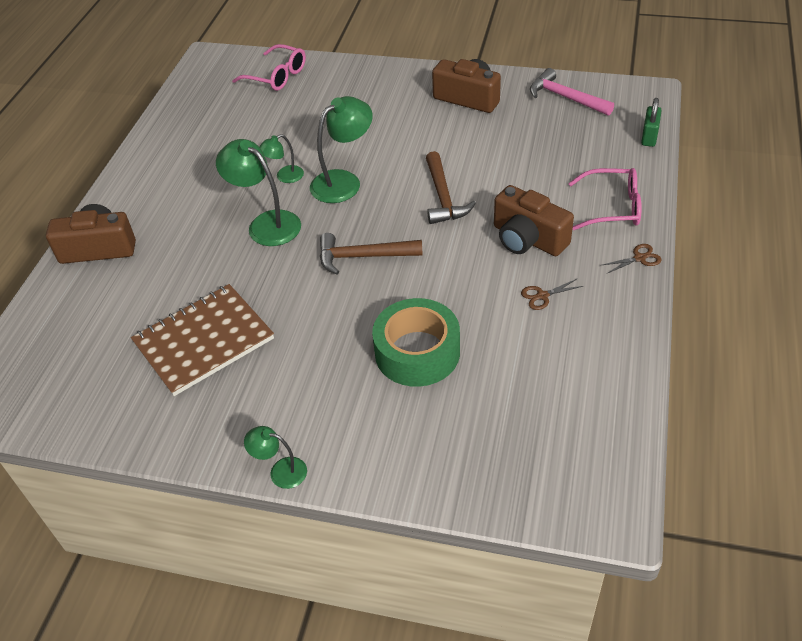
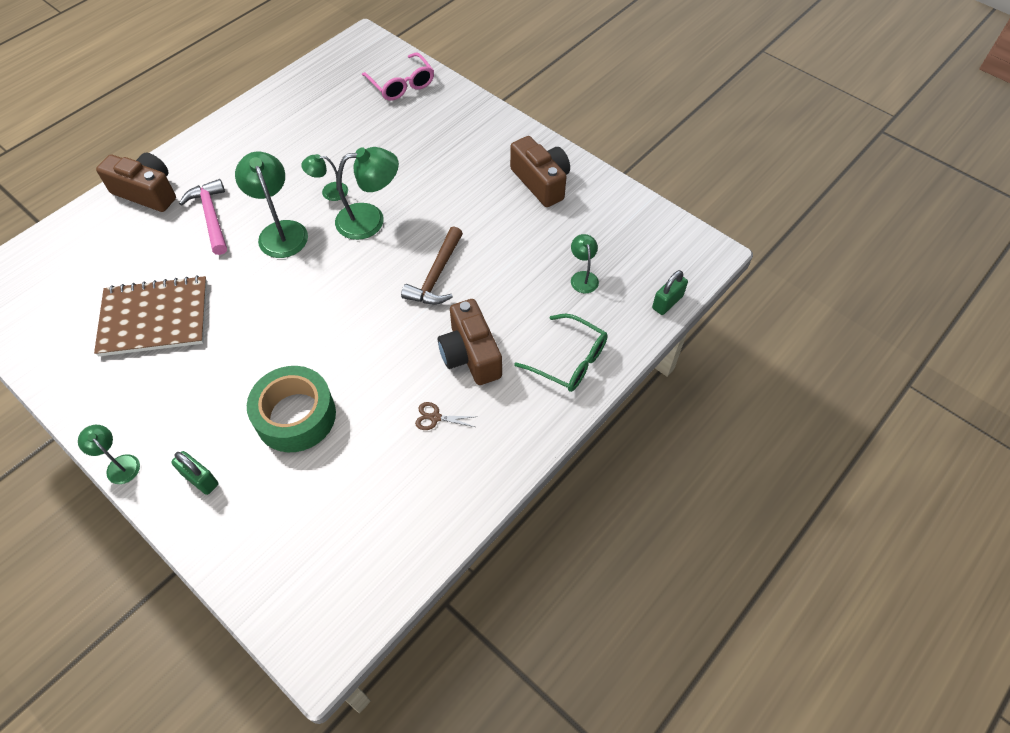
camera: 25 degrees right, 10 degrees up
(362, 257) = (327, 302): brown hammer -> none
(373, 442) = (200, 479): none -> green padlock
(565, 97) = (627, 222): pink hammer -> pink hammer (211, 216)
(567, 147) = (583, 277): none -> green lamp
(612, 207) = (569, 361): pink glasses -> green glasses
(639, 258) = (548, 425): brown scissors -> none

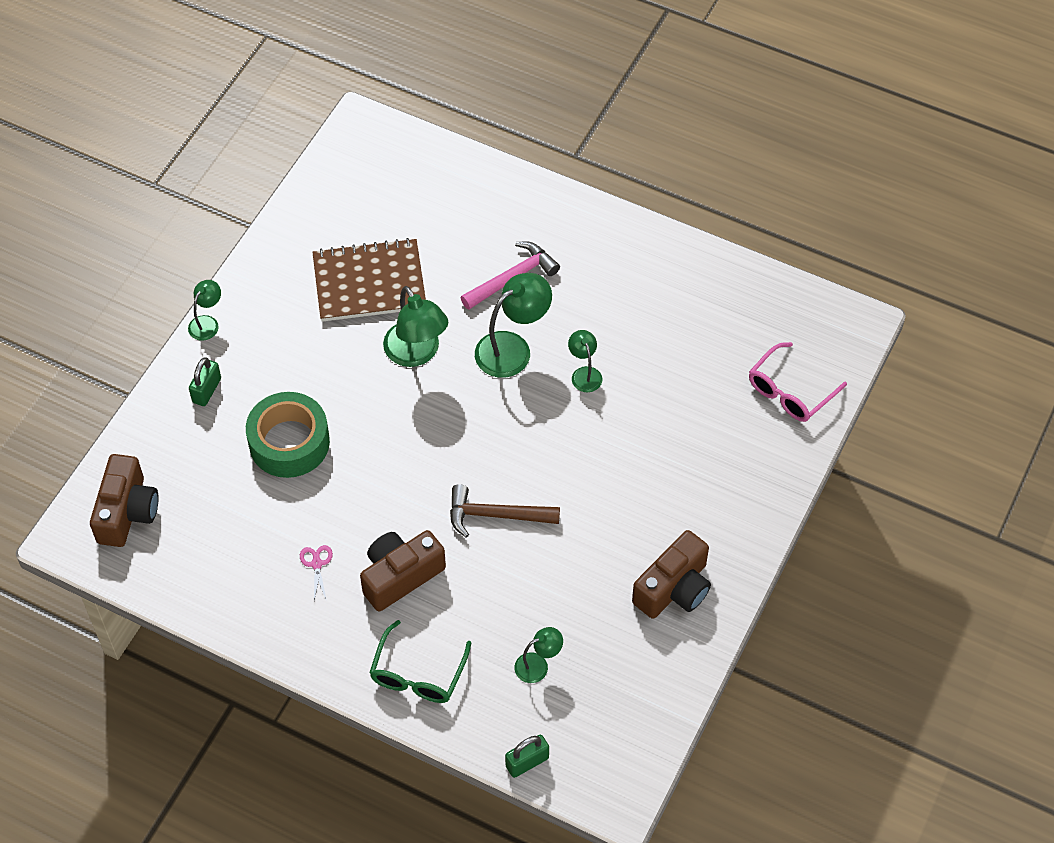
camera: 75 degrees right, 0 degrees up
(147, 192) = (527, 207): brown camera -> brown camera (127, 512)
(154, 318) = (369, 283): brown notebook -> brown notebook turned 75 degrees counterclockwise
(370, 219) = (556, 427): green lamp -> green lamp (416, 353)
(435, 417) = (317, 564): brown scissors -> pink scissors
(667, 302) = (527, 762): green padlock -> green padlock turned 60 degrees counterclockwise

